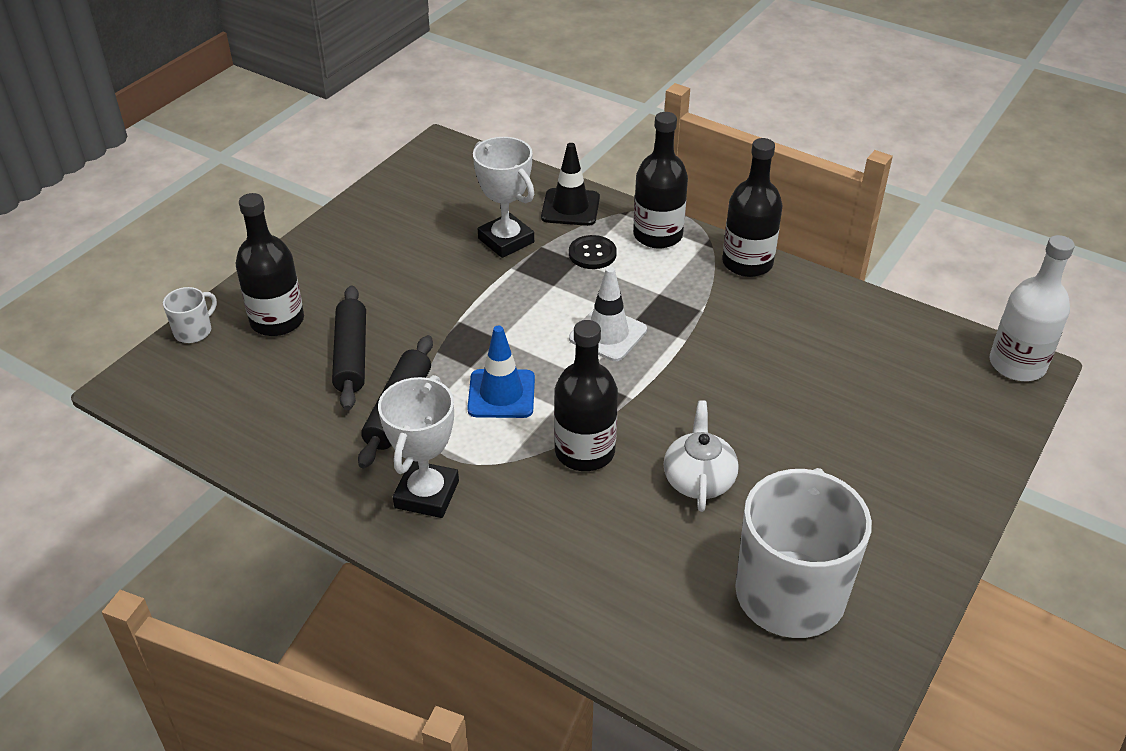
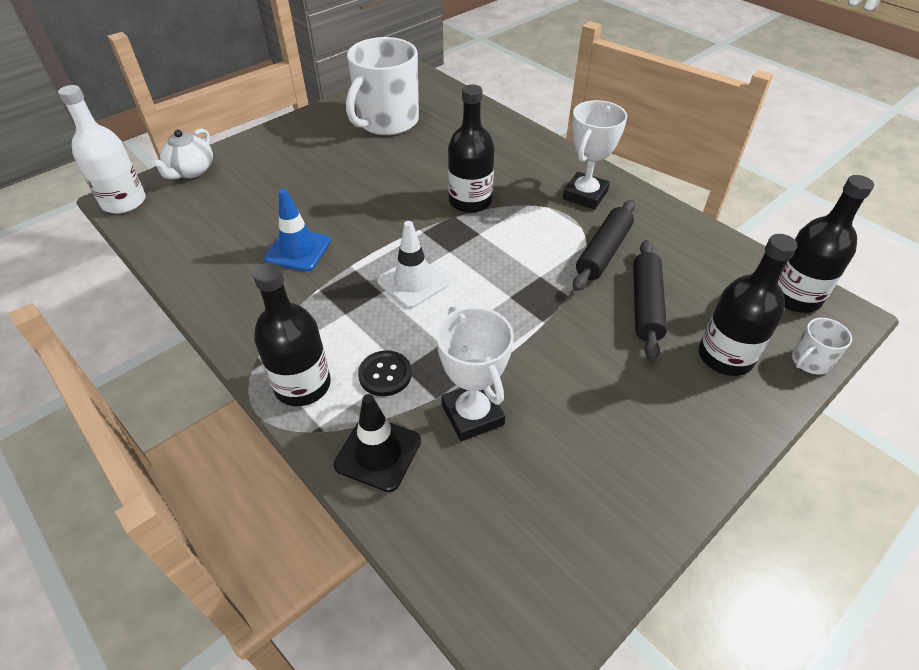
camera: 165 degrees left, 5 degrees up
(501, 394) = (519, 249): blue traffic cone -> blue traffic cone (298, 250)
(698, 480) = (403, 174): white teapot -> white teapot (191, 171)
(747, 263) = (239, 330): black bottle -> black bottle (795, 297)

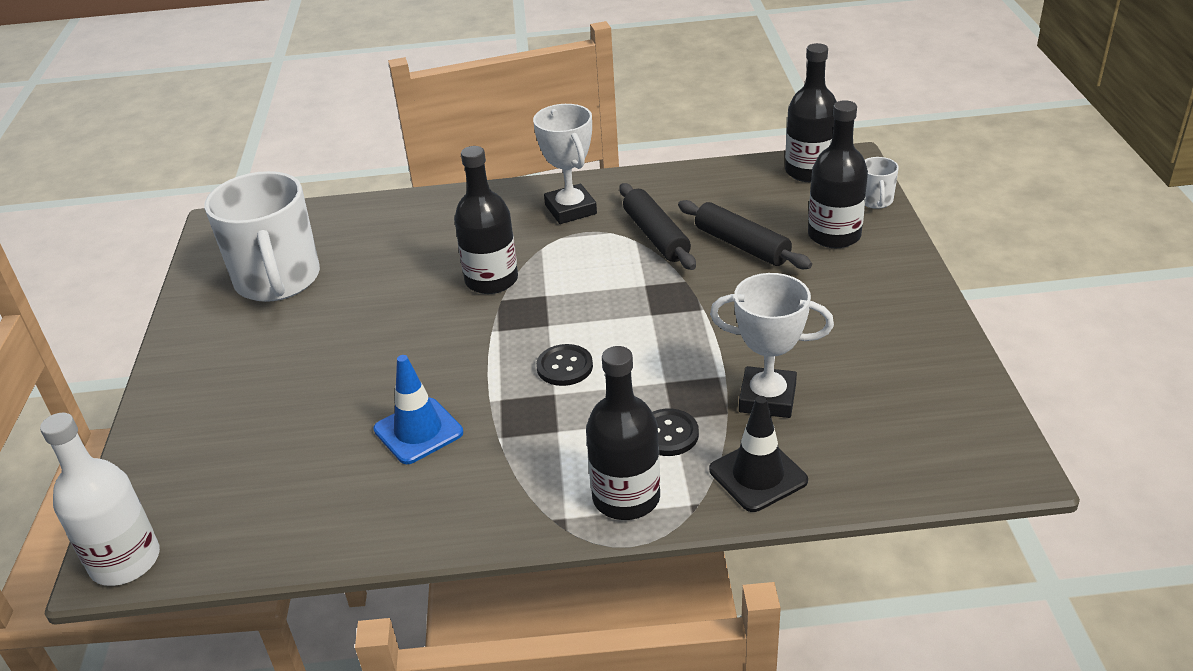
camera: 50 degrees left, 10 degrees down
(191, 171) = (145, 476): white teapot -> none
(413, 282) = (564, 367): white traffic cone -> black button

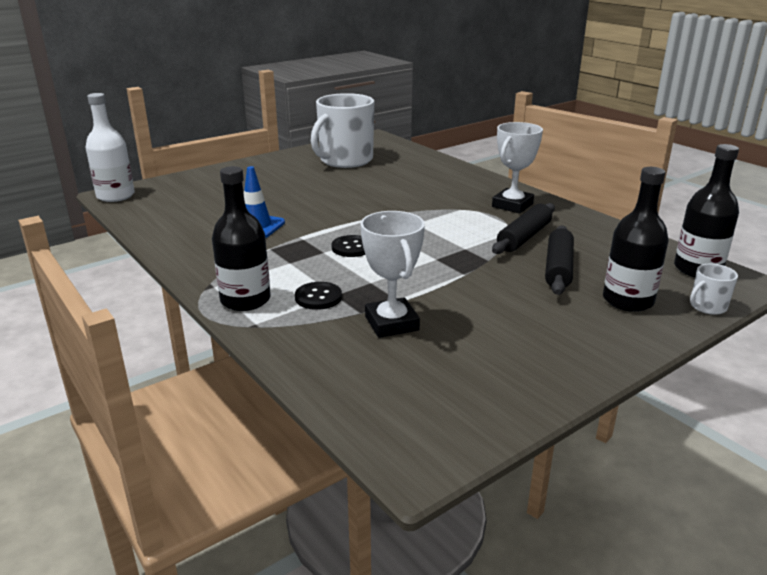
camera: 55 degrees right, 10 degrees down
(491, 280) = (410, 205): black bottle -> none
(758, 475) = (304, 341): black traffic cone -> none

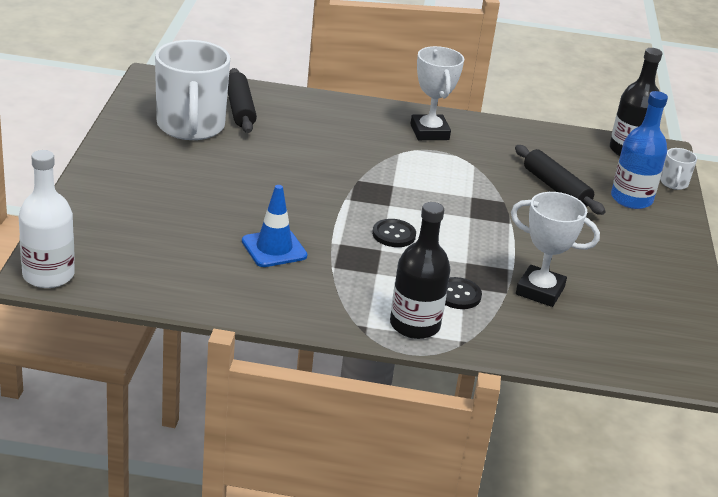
camera: 50 degrees left, 5 degrees up
(524, 237) = (491, 166): black rolling pin -> black rolling pin (240, 109)
(628, 300) = (631, 199): black bottle -> blue bottle

